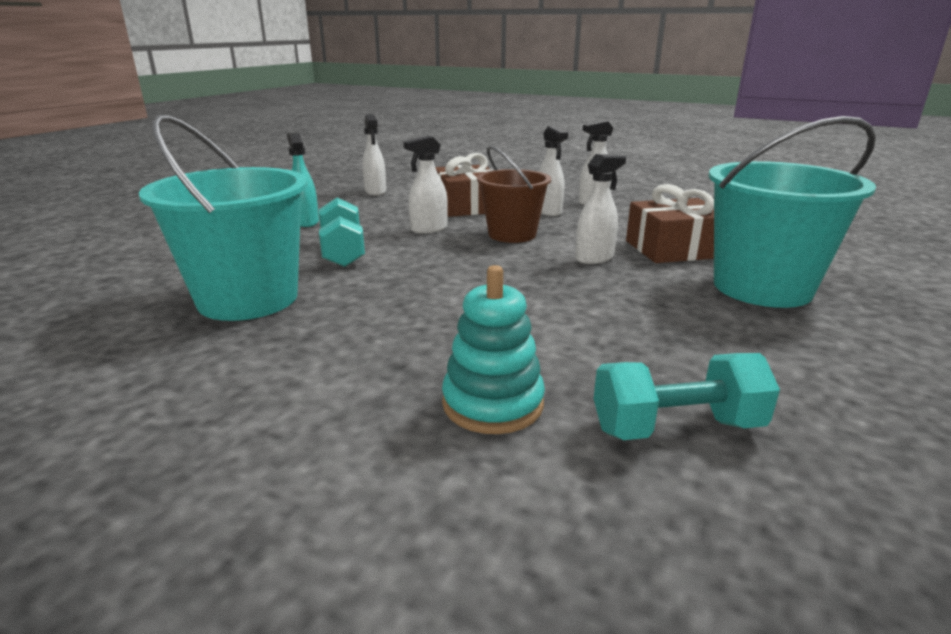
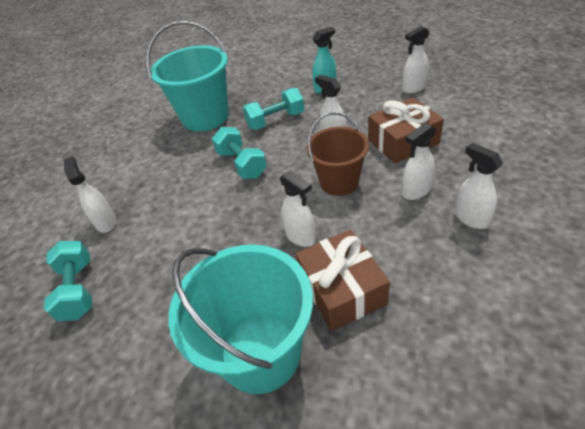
camera: 85 degrees right, 20 degrees up
(426, 278) = (242, 164): none -> turquoise dumbbell
(493, 404) = (106, 222): turquoise stacking toy -> white spray bottle

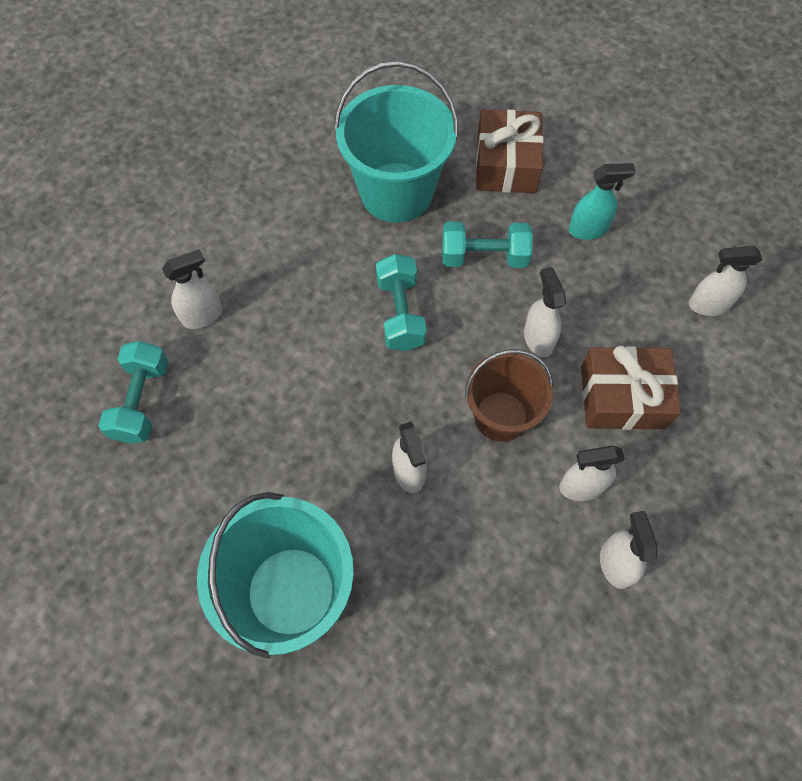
camera: 20 degrees right, 20 degrees up
(106, 222) = (203, 315): white spray bottle -> white spray bottle turned 60 degrees clockwise
(341, 289) = (412, 568): brown gift -> brown gift (506, 164)

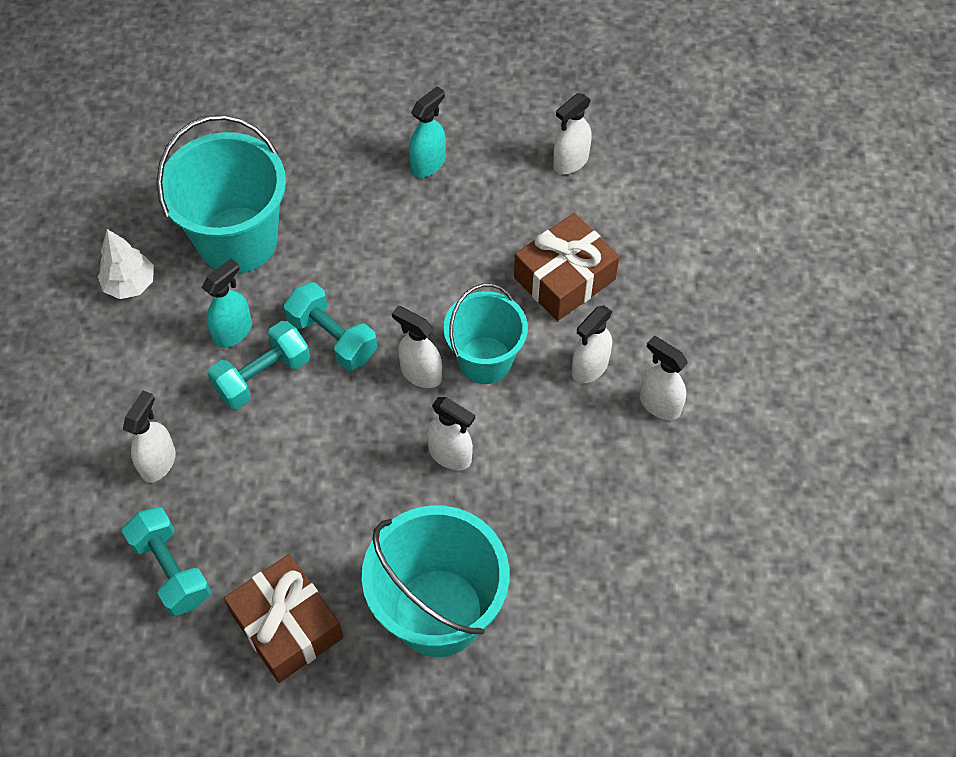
camera: 40 degrees left, 5 degrees down
(296, 174) = (130, 284): none -> white tree
(335, 258) = (233, 332): none -> turquoise spray bottle
(484, 257) = (362, 244): turquoise dumbbell -> turquoise dumbbell (262, 376)
(501, 416) = (485, 360): brown bucket -> turquoise bucket
(506, 164) = (313, 153): brown gift -> brown gift (287, 626)
(538, 339) = (462, 279): white spray bottle -> white spray bottle (420, 373)

